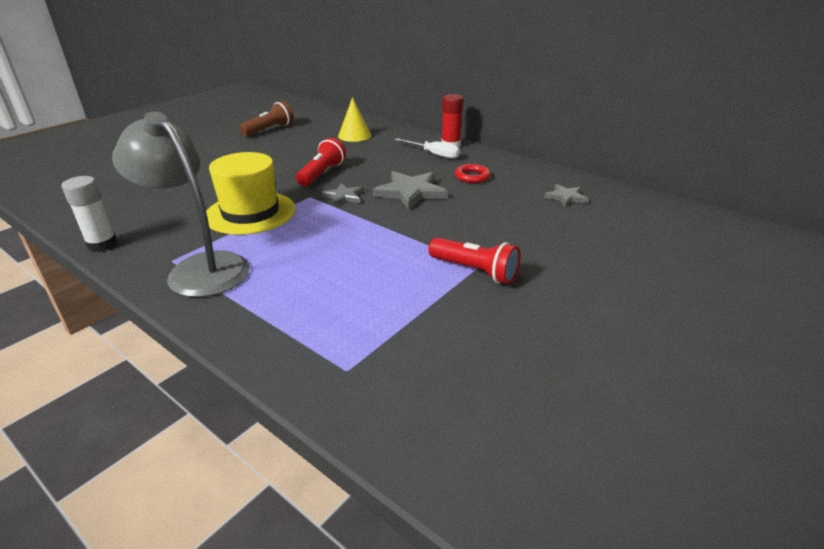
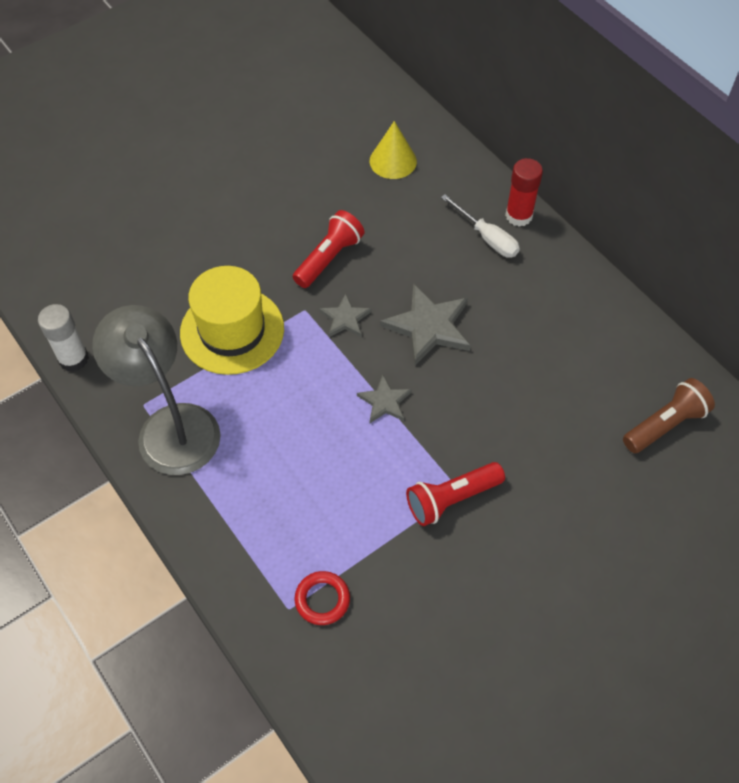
camera: 15 degrees right, 25 degrees up
(269, 130) = (279, 120): brown flashlight -> brown flashlight (665, 424)
(472, 176) = (518, 306): red ring -> red ring (322, 599)
(475, 271) = (451, 499): red flashlight -> red flashlight turned 105 degrees clockwise
(566, 197) = (619, 381): grey star -> grey star (385, 401)

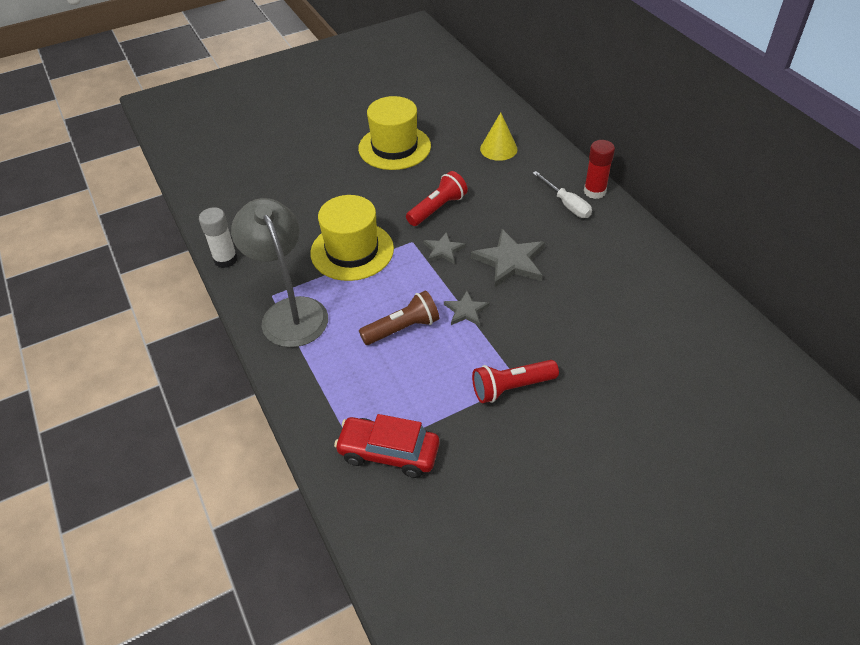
camera: 10 degrees right, 10 degrees down
(260, 169) = (394, 147): none -> yellow hat
(322, 599) = (388, 452): red ring -> red car
(665, 424) = (704, 350): brown flashlight -> brown flashlight (402, 328)

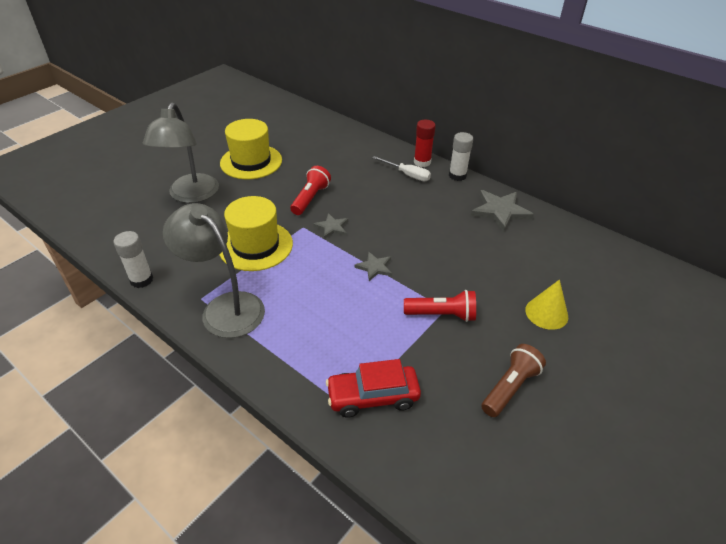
camera: 25 degrees left, 5 degrees down
(313, 175) = (191, 195): none -> grey lamp
(402, 328) = (331, 294): brown flashlight -> brown flashlight (510, 387)
(498, 149) = (335, 147): yellow cone -> yellow cone (546, 313)
(510, 261) = (388, 223): grey star -> grey star (500, 211)
(511, 387) = (442, 315): red flashlight -> red flashlight turned 135 degrees counterclockwise
(629, 219) = (457, 175): none -> white glue stick

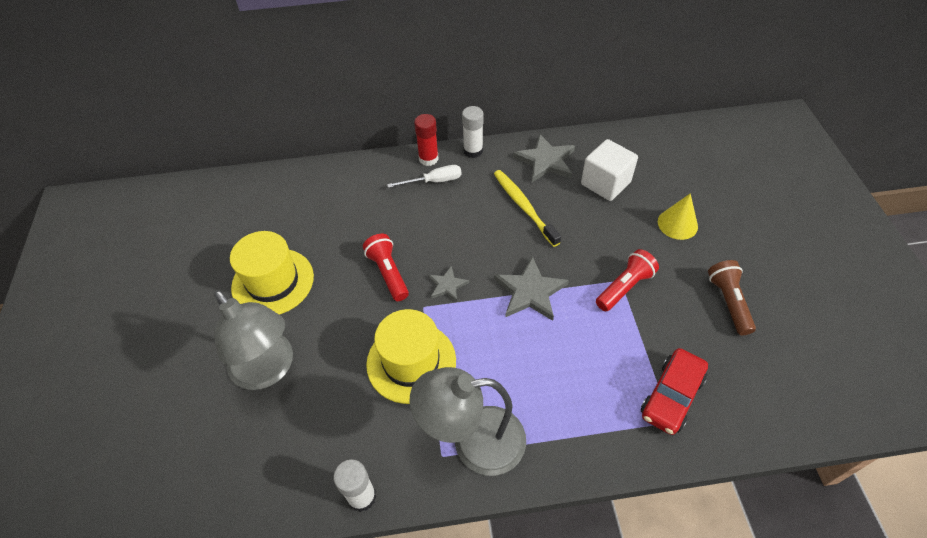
camera: 45 degrees left, 10 degrees up
(374, 267) = (530, 291): grey star -> grey star, size x1.75
(443, 224) = (524, 207): none -> yellow toothbrush
(526, 251) = (605, 183): none -> white cube

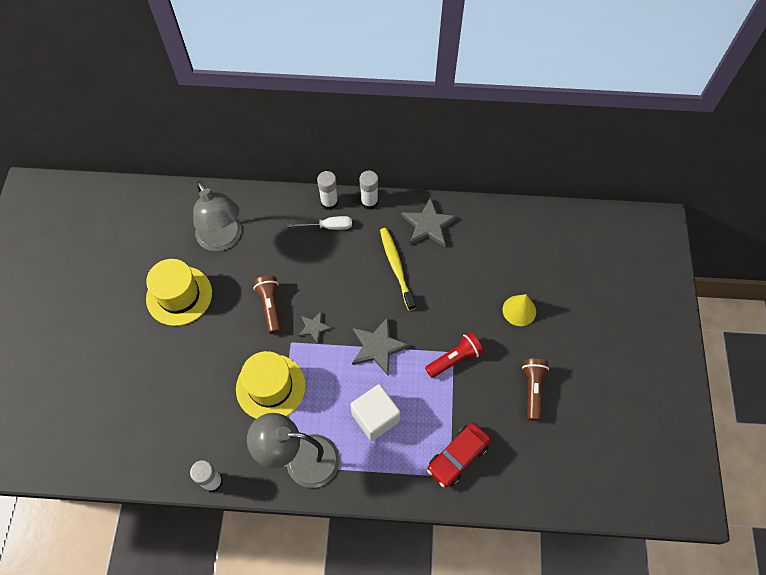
camera: 10 degrees right, 10 degrees up
(268, 370) = (164, 370): grey lamp -> grey lamp (223, 239)
(388, 273) = (270, 306): red flashlight -> brown flashlight
(428, 159) = (329, 202): red glue stick -> white glue stick
(605, 183) = (472, 258): white cube -> white cube (375, 417)

